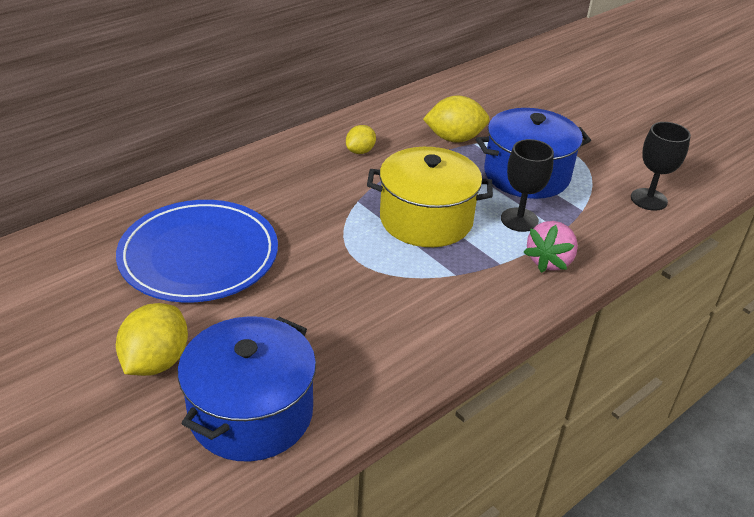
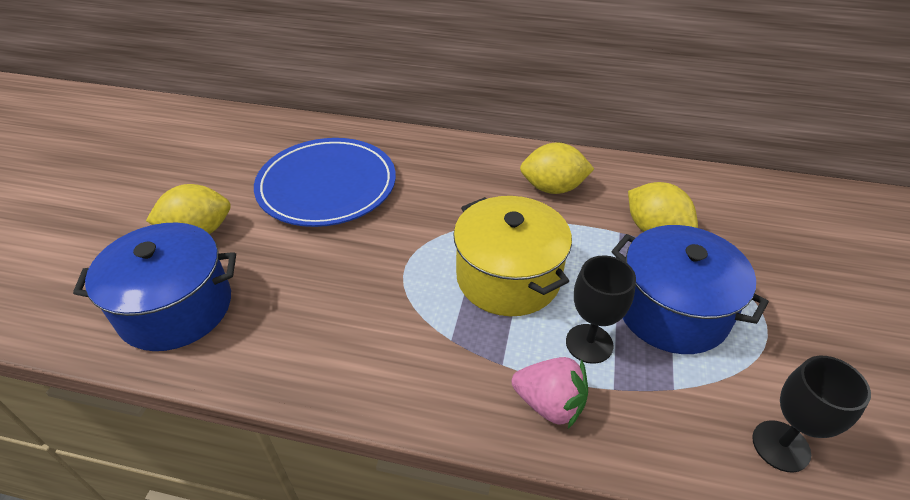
camera: 55 degrees right, 5 degrees up
(360, 151) = (553, 188): yellow lemon -> yellow lemon, size x1.68
(549, 261) = (549, 404): pink strawberry -> pink strawberry turned 150 degrees counterclockwise

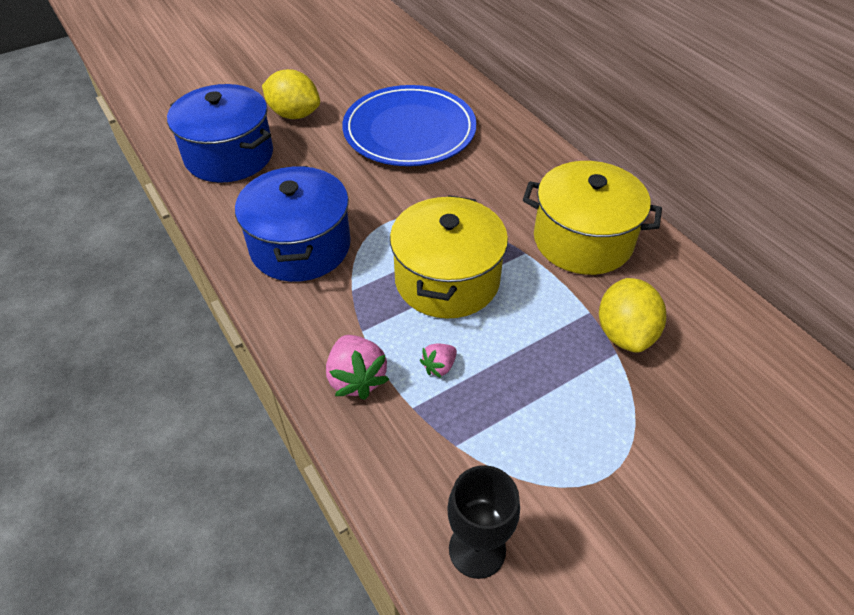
camera: 45 degrees right, 5 degrees up
(553, 188) = (583, 240): yellow lemon -> yellow pot
(589, 343) = (439, 367): black goblet -> pink strawberry
(671, 311) = (540, 398): blue pot -> blue pot (300, 246)

